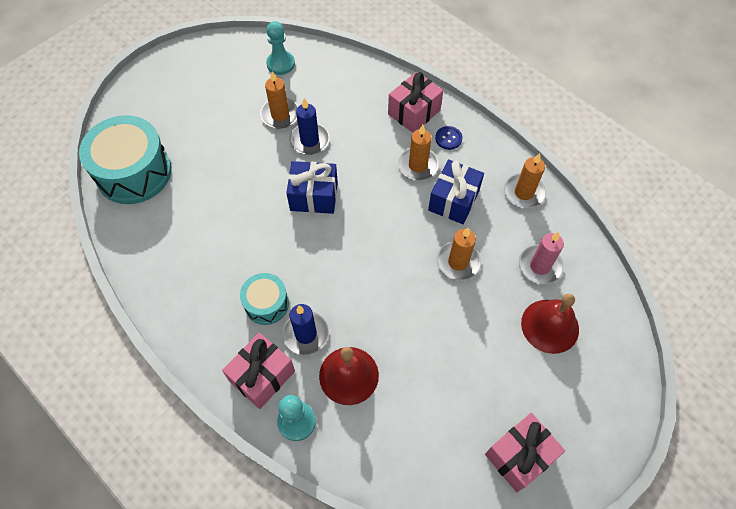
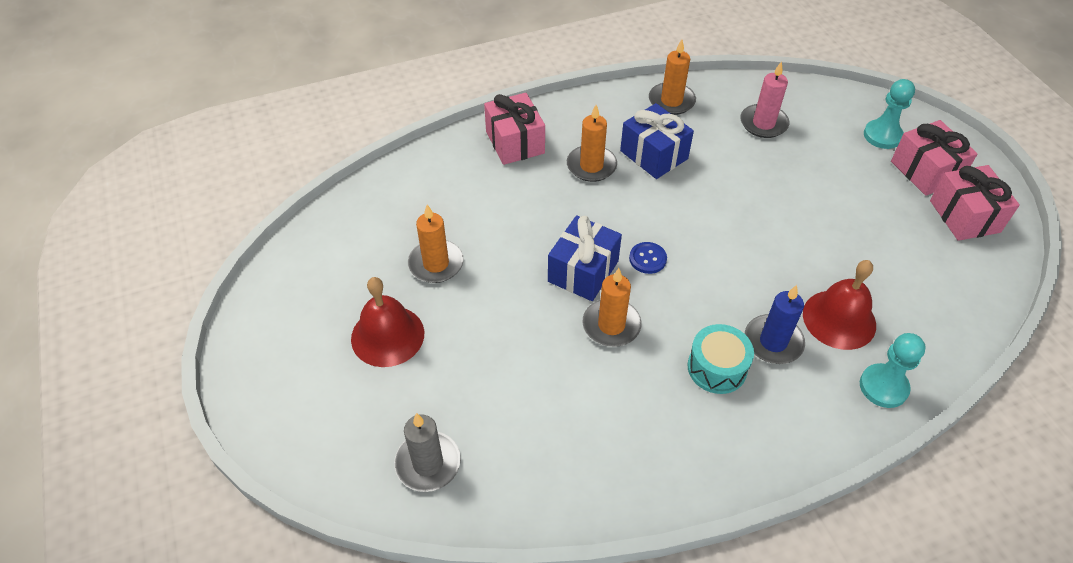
camera: 65 degrees left, 10 degrees down
(134, 172) = (428, 463): turquoise drum -> grey candle
(262, 376) = (815, 403): pink gift -> pink gift (925, 171)
(280, 64) = (351, 236): turquoise pawn -> turquoise pawn (882, 135)
(309, 140) = (496, 248): blue candle -> none
(448, 138) = (569, 129): blue button -> blue button (647, 259)
(458, 262) = (733, 180): orange candle -> orange candle (611, 325)
(550, 326) = (833, 142): red bell -> red bell (387, 335)

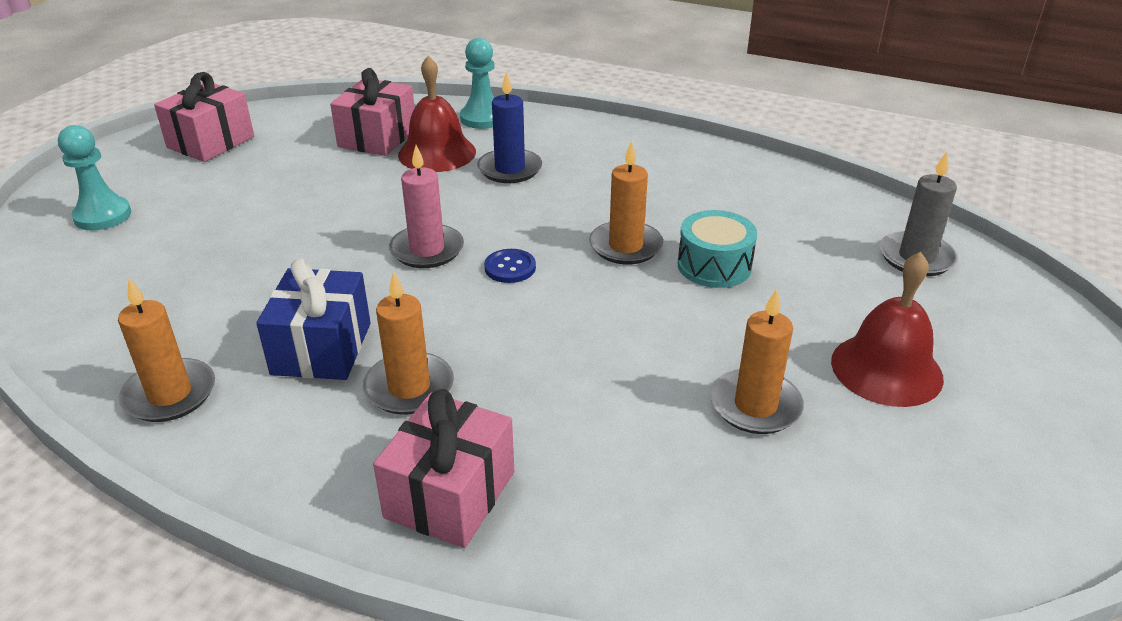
camera: 135 degrees left, 15 degrees down
(583, 271) = (590, 296): blue gift -> none
(717, 368) = (580, 180): turquoise drum -> turquoise drum (714, 266)
(763, 123) = (154, 297): pink candle -> pink candle (427, 250)
(925, 171) = (152, 176): pink gift -> pink gift (377, 137)

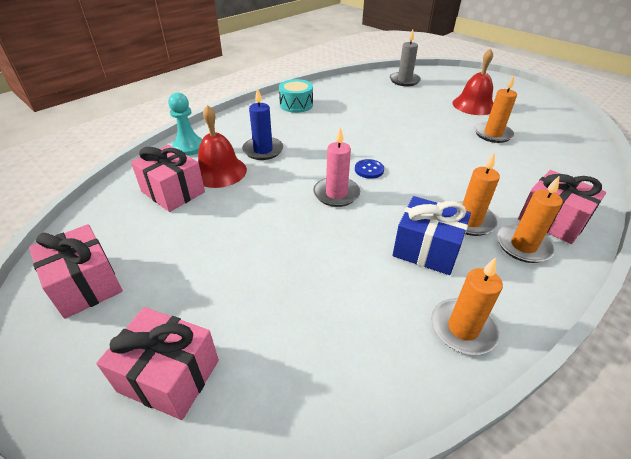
camera: 70 degrees left, 5 degrees up
(102, 216) = (169, 375): turquoise pawn -> pink gift
(625, 246) = (365, 134): orange candle -> orange candle (523, 246)
(714, 266) = (392, 118): turquoise drum -> turquoise drum (296, 105)

